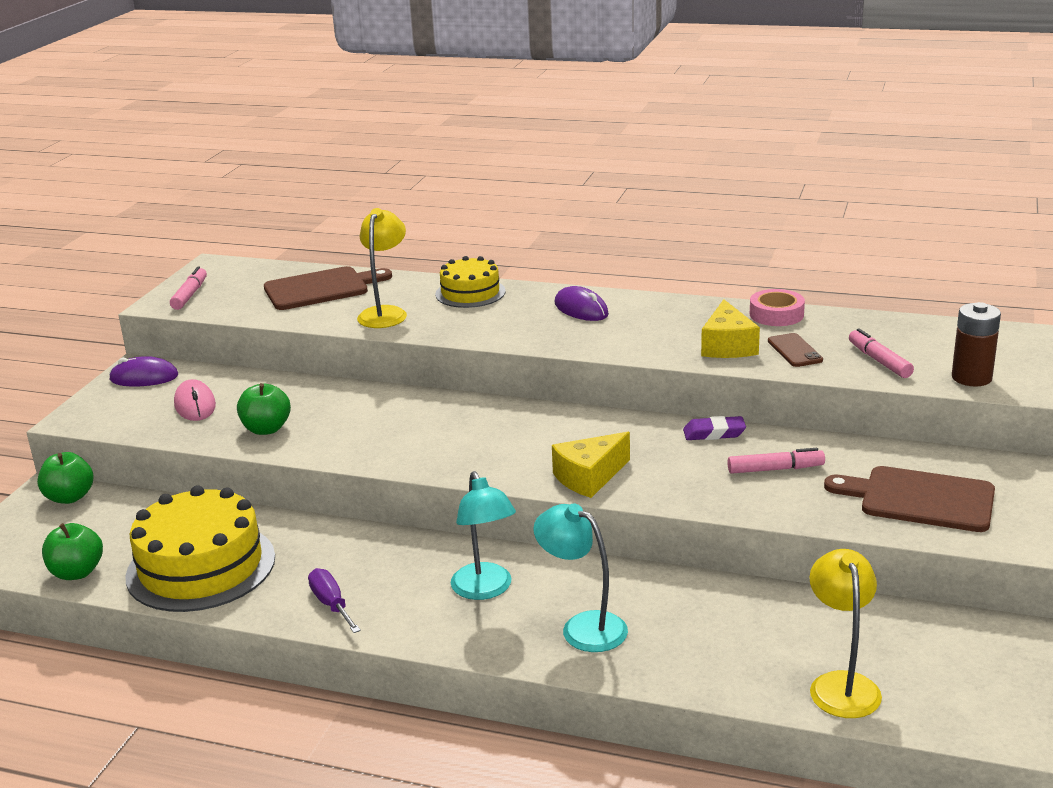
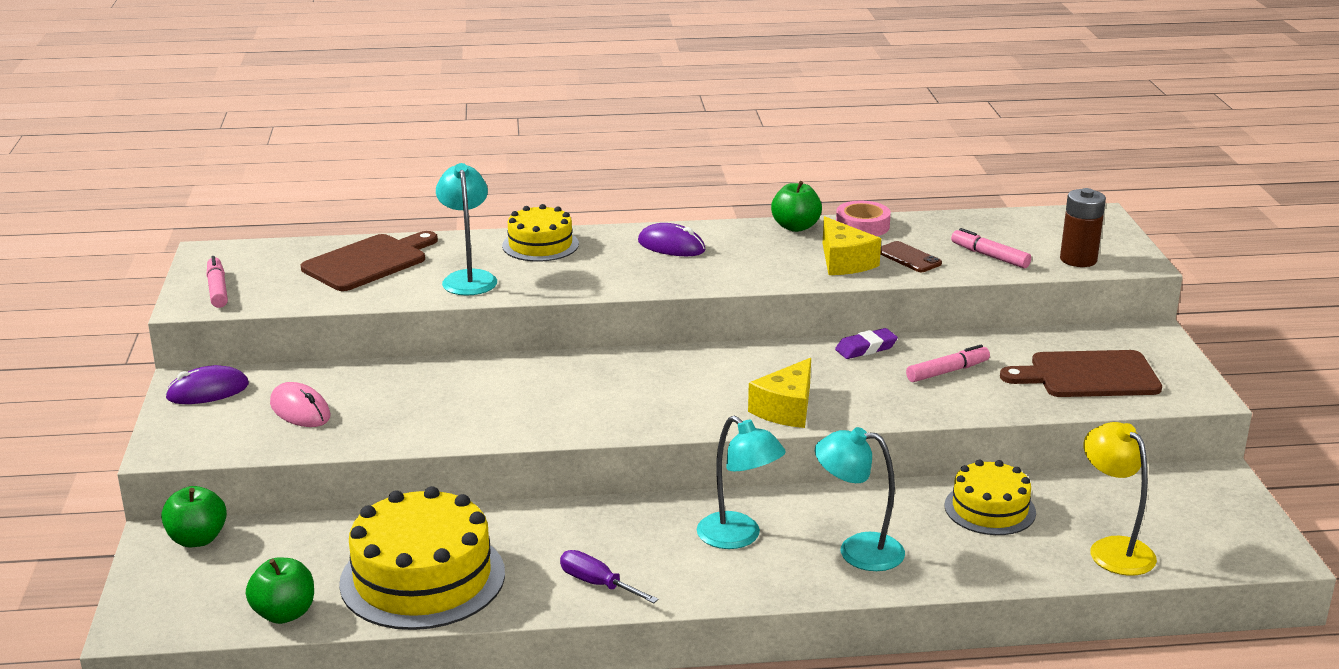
camera: 25 degrees left, 0 degrees up
(266, 429) = (409, 421): green apple -> green apple (795, 227)
(385, 313) = (468, 278): yellow lamp -> turquoise lamp
(745, 615) = (990, 509): none -> yellow cake

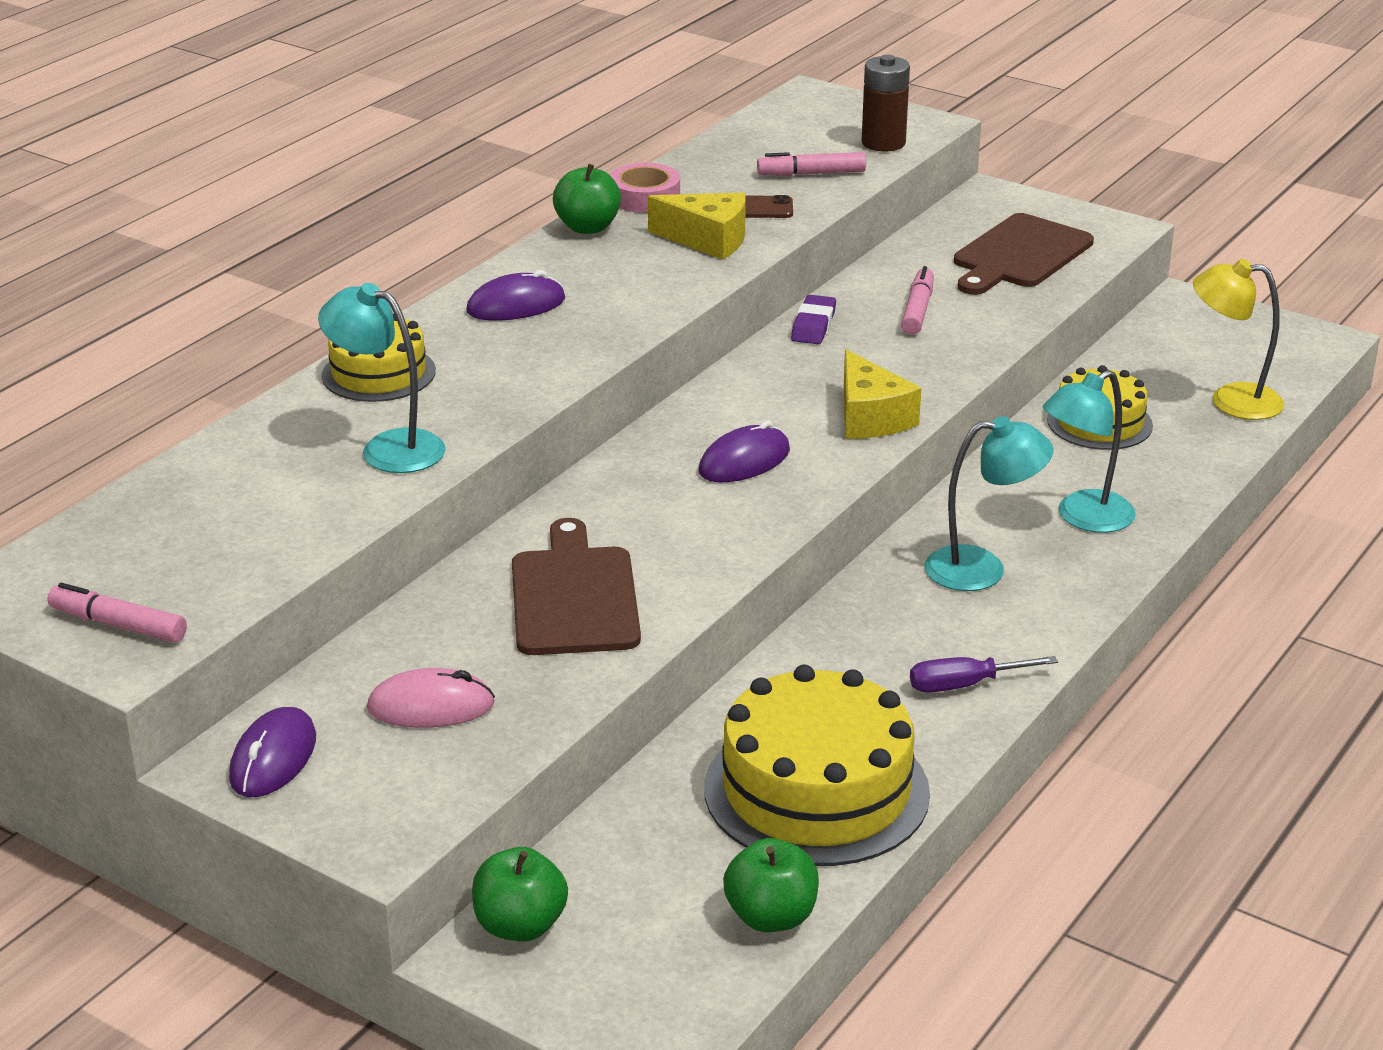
camera: 50 degrees left, 5 degrees up
(369, 262) = (229, 493): brown cutting board -> brown cutting board (574, 596)
(671, 392) = (744, 461): none -> purple mouse

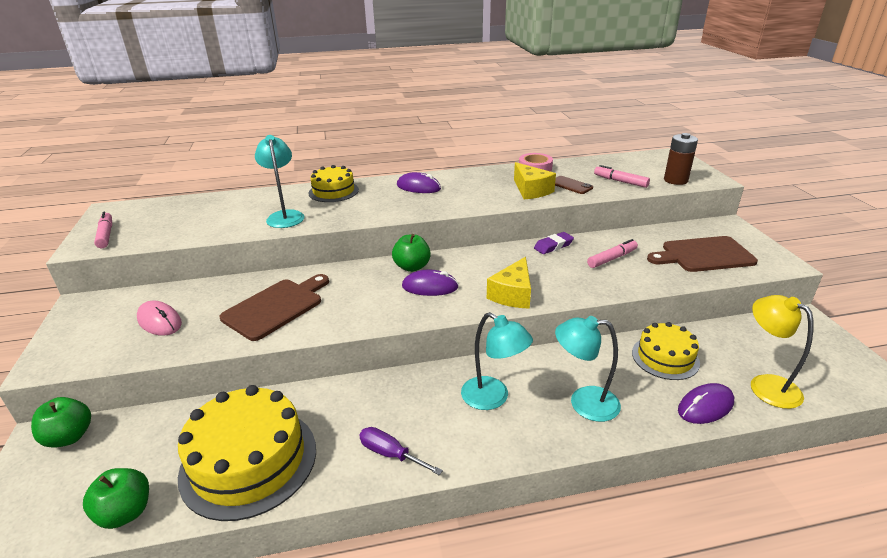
camera: 45 degrees right, 0 degrees up
(273, 758) = (93, 310): purple mouse -> purple mouse (705, 406)
(587, 227) = (494, 171): green apple -> green apple (412, 267)

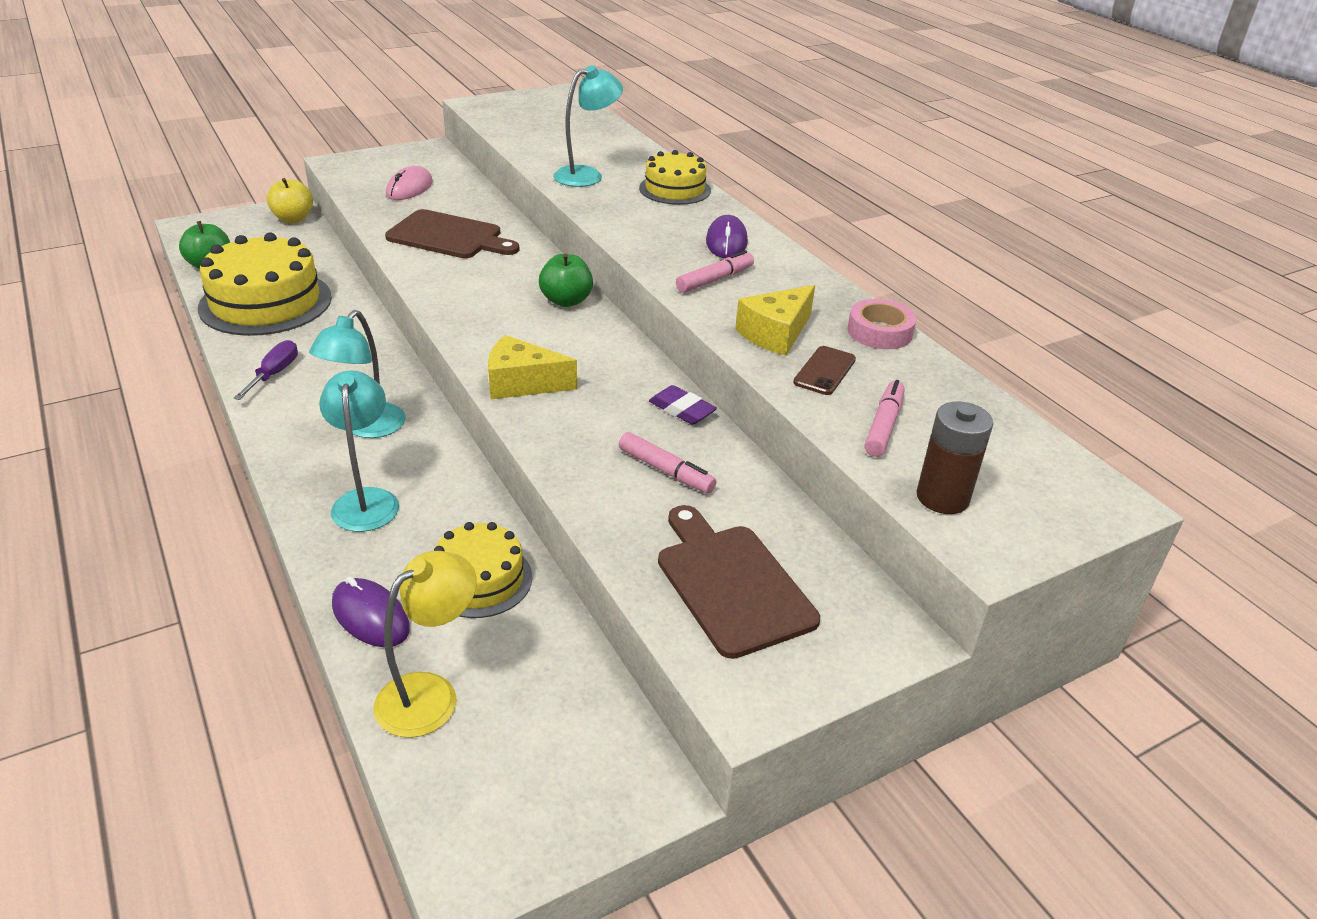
camera: 70 degrees right, 5 degrees up
(69, 437) = (293, 219): green apple -> yellow apple
(106, 235) = (503, 106): pink marker -> pink marker (715, 280)
(430, 287) = (521, 320): purple mouse -> none

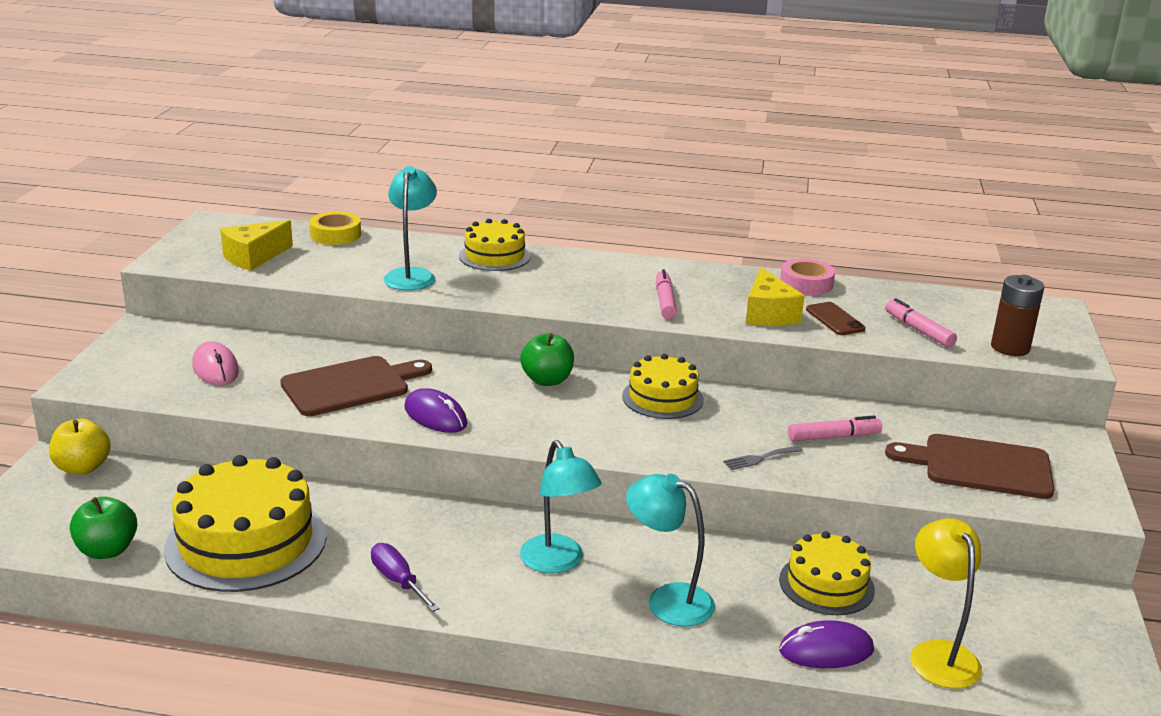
camera: 50 degrees left, 10 degrees down
(522, 383) = (651, 445): yellow cheese -> yellow cheese (253, 257)
(569, 444) = (760, 458): none -> grey fork
(608, 130) = (335, 235): none -> yellow tape
(612, 359) = (662, 398): none -> yellow cake
(682, 410) = (763, 400): purple eraser -> none
(726, 242) = (612, 275): purple mouse -> purple mouse (435, 416)

